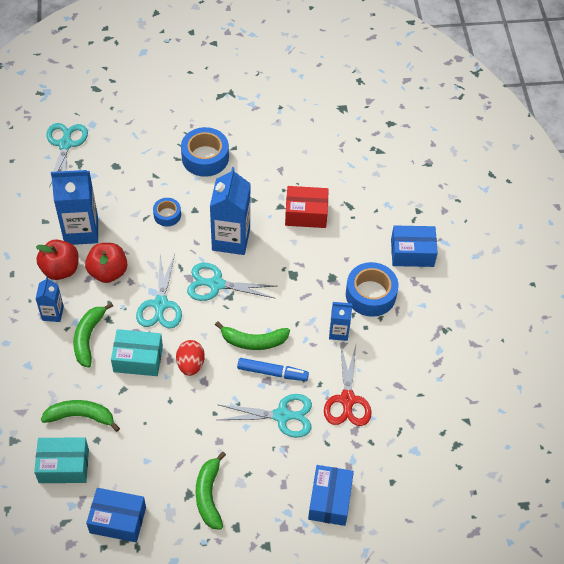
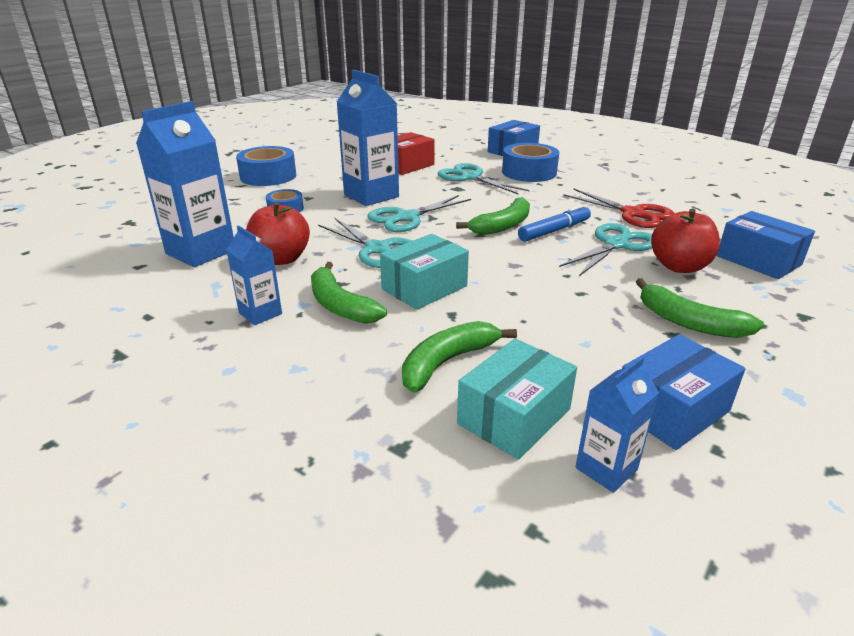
camera: 45 degrees left, 25 degrees down
(60, 269) = (216, 283): red apple -> red apple (679, 266)
(65, 144) = (92, 220): turquoise scissors -> turquoise scissors (470, 177)
(190, 364) = (481, 263): red egg -> none
(338, 332) = (549, 193): blue carton -> blue carton (606, 469)

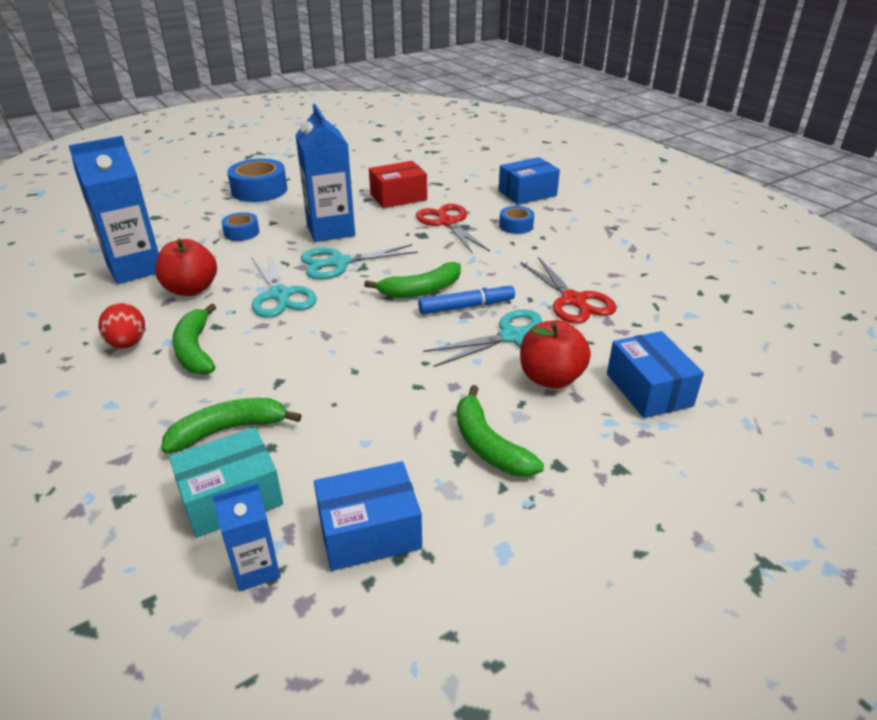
camera: 20 degrees right, 5 degrees up
(260, 313) = (128, 344): blue carton -> red egg
(424, 288) = (281, 347): turquoise box -> none
(470, 177) = (448, 223): turquoise scissors -> red scissors
(529, 172) = (516, 226): blue tape -> blue tape, size x0.56

